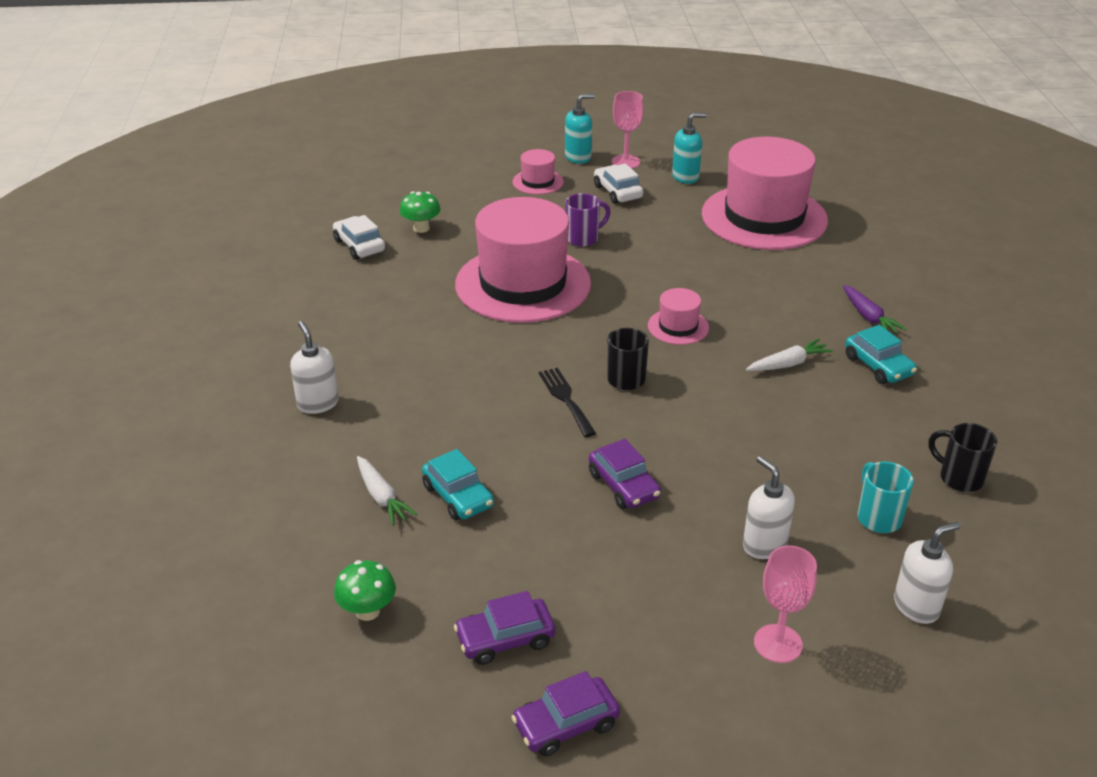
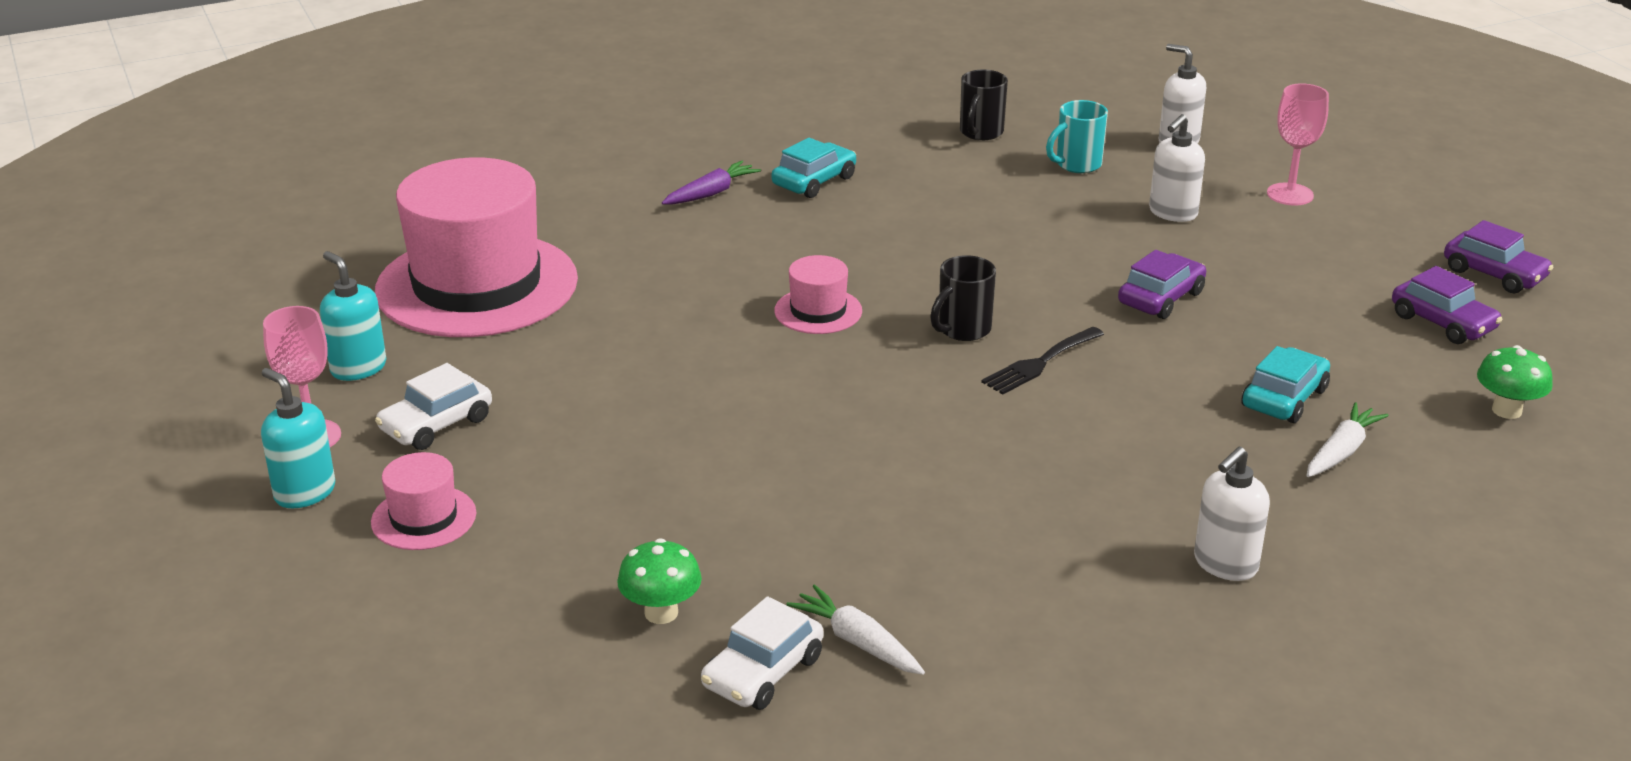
camera: 110 degrees left, 5 degrees down
(523, 284) = (787, 456): pink hat -> none
(583, 238) = (615, 428): purple mug -> none
(788, 364) = (849, 231): white carrot -> white carrot (857, 642)

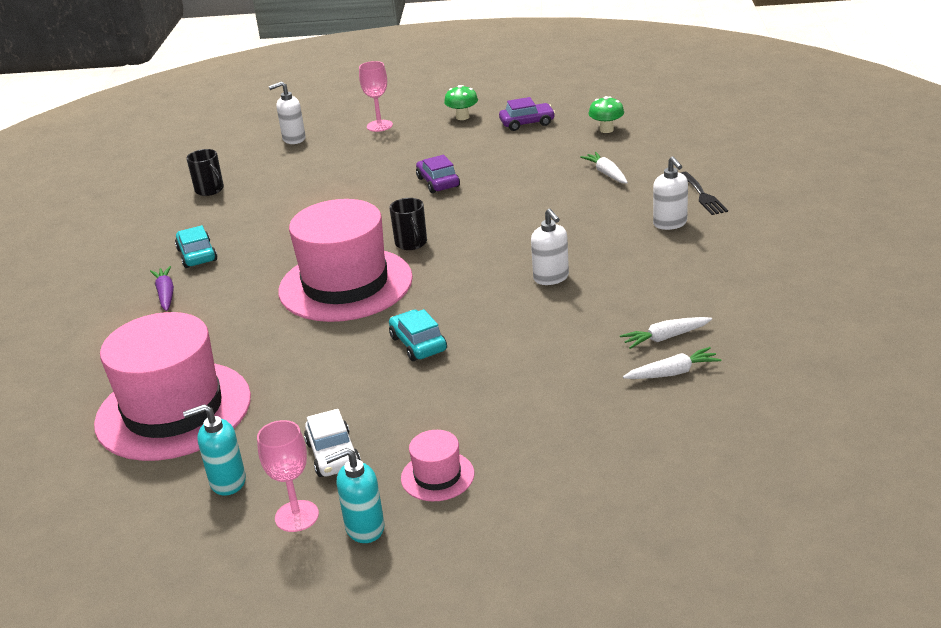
camera: 60 degrees left, 0 degrees up
(661, 613) = (599, 397): green mushroom -> green mushroom (462, 117)
(763, 672) = (672, 373): white car -> white carrot
(818, 311) = (345, 284): pink hat -> pink hat, size x2.33
(1040, 363) = (465, 229): black fork -> black fork (703, 195)
(1077, 165) = (282, 171): turquoise mug -> none
(1172, 213) = (362, 159): white soap dispenser -> white soap dispenser (551, 278)
(1284, 398) = (553, 175): turquoise car -> turquoise car (418, 344)
(1494, 274) = (500, 101): purple car -> none

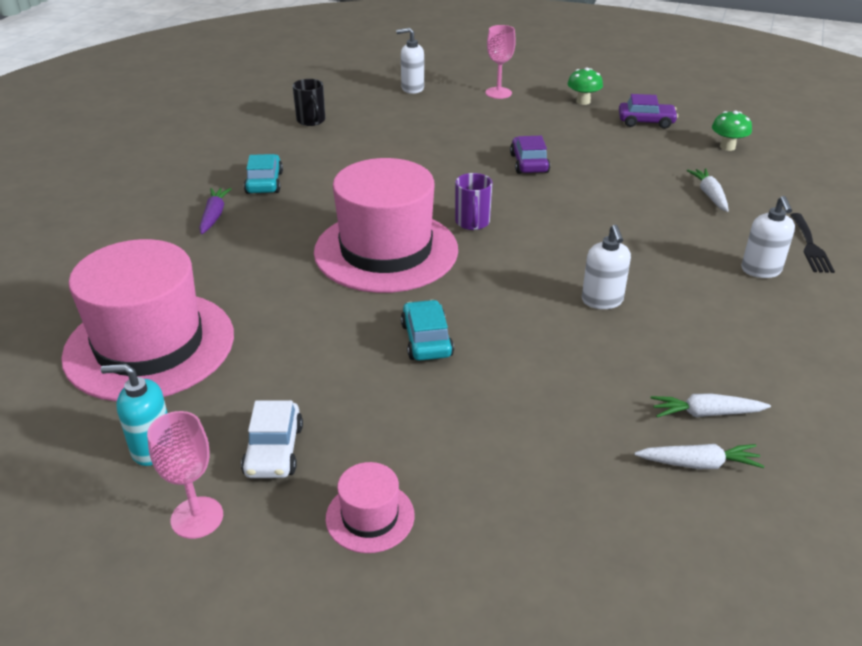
camera: 15 degrees right, 5 degrees up
(364, 528) = (258, 560): turquoise soap dispenser -> none
(411, 244) = (472, 223): black mug -> purple mug

